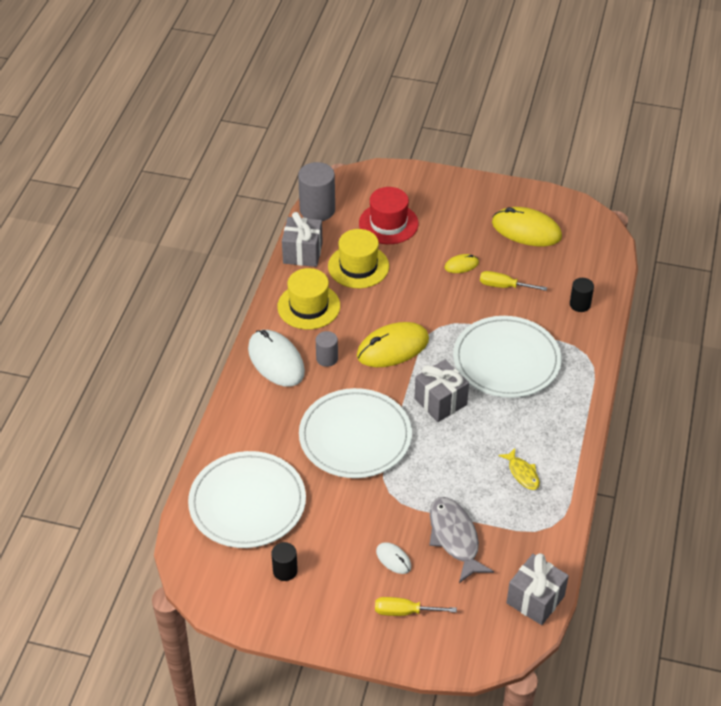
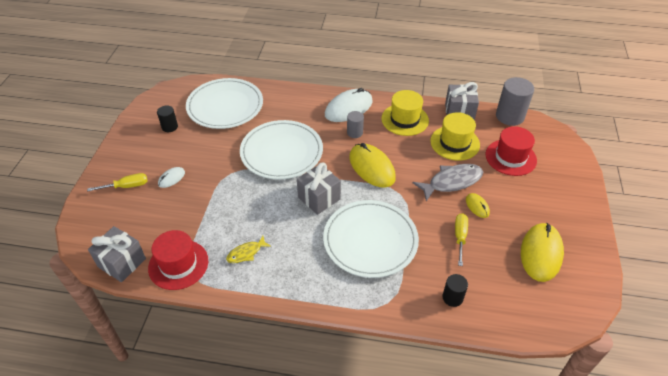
camera: 85 degrees right, 0 degrees up
(404, 612) = (126, 186): yellow screwdriver -> yellow screwdriver turned 75 degrees clockwise
(455, 538) = (186, 211): grey fish -> grey fish (452, 182)
(538, 540) = (178, 264): none -> red hat

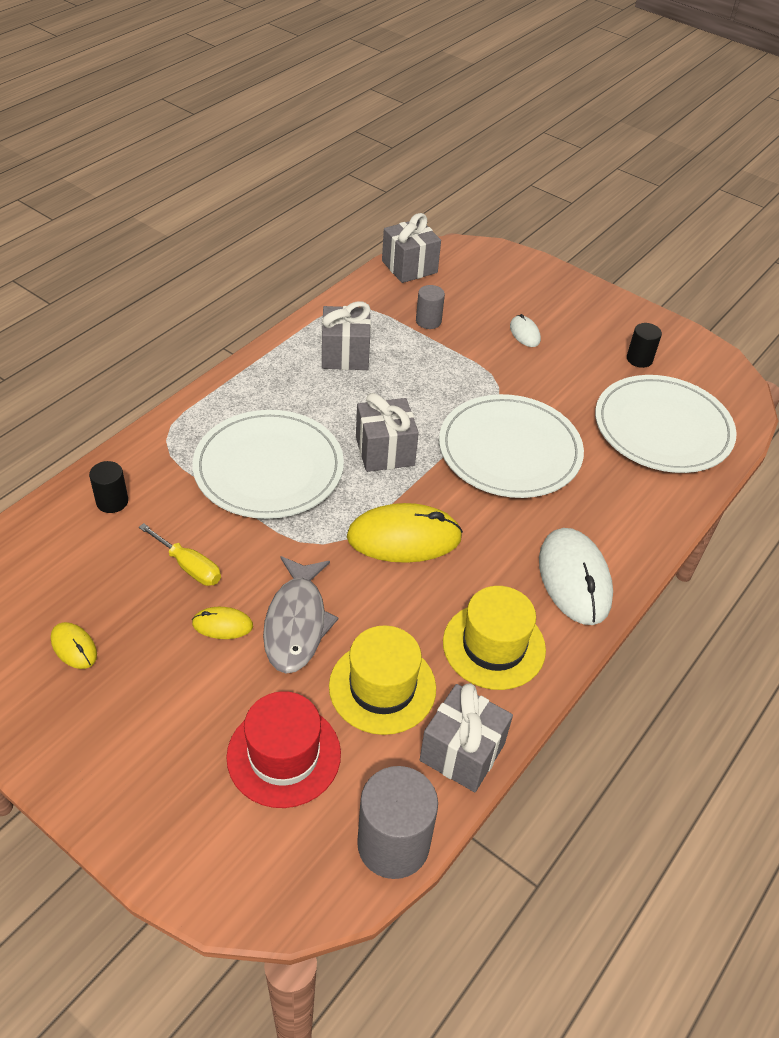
camera: 115 degrees right, 0 degrees up
(126, 186) = (534, 296): yellow screwdriver -> none
(178, 264) = (373, 302): red hat -> none
(246, 253) = (345, 355): yellow fish -> grey gift
(354, 132) = (501, 556): grey cylinder -> grey cylinder (428, 321)
(541, 253) = (74, 647): yellow mouse -> yellow mouse, size x0.49

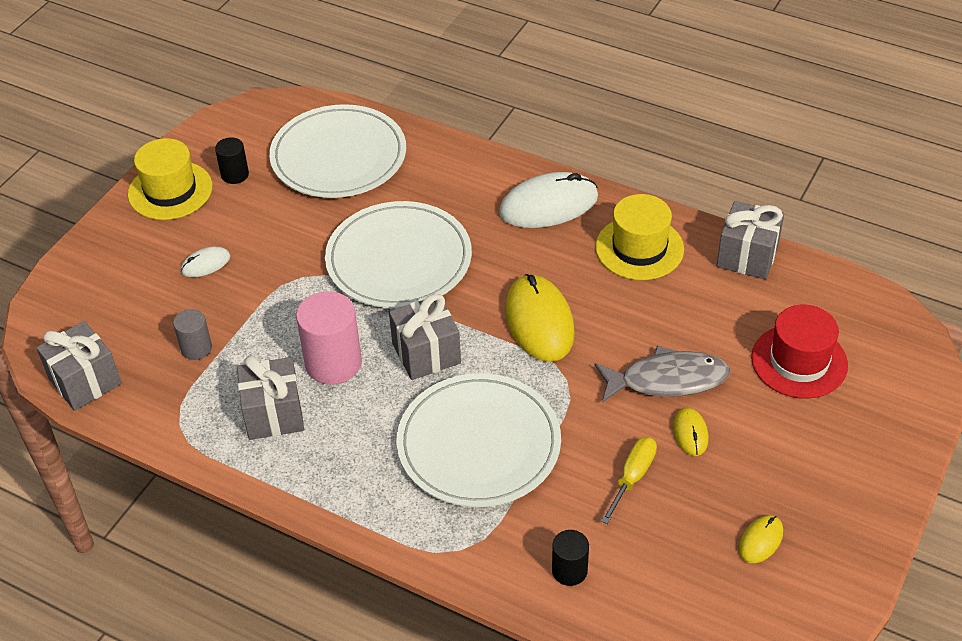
camera: 95 degrees left, 0 degrees up
(382, 687) = (709, 311): yellow hat -> yellow hat (170, 190)
(390, 393) = (333, 363): none -> pink cylinder
(393, 844) = (840, 284): grey cylinder -> none

